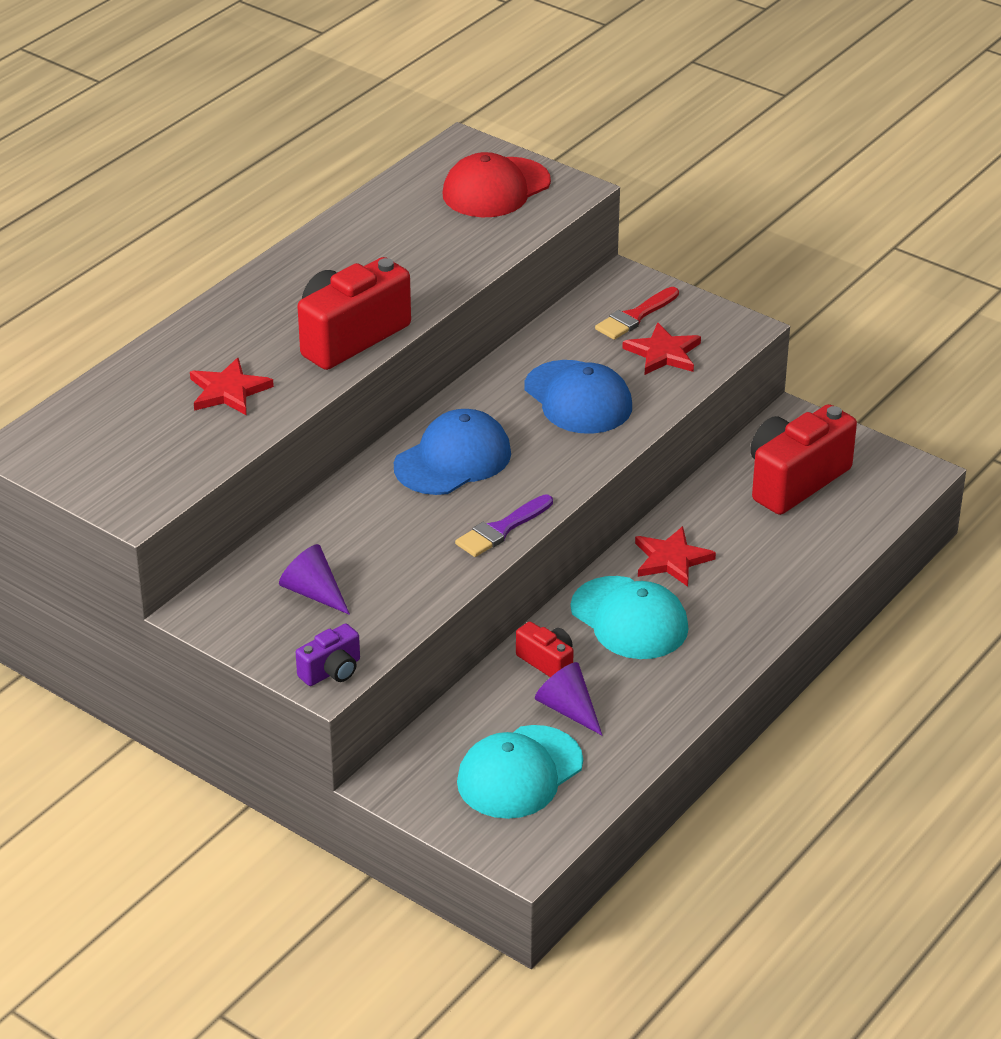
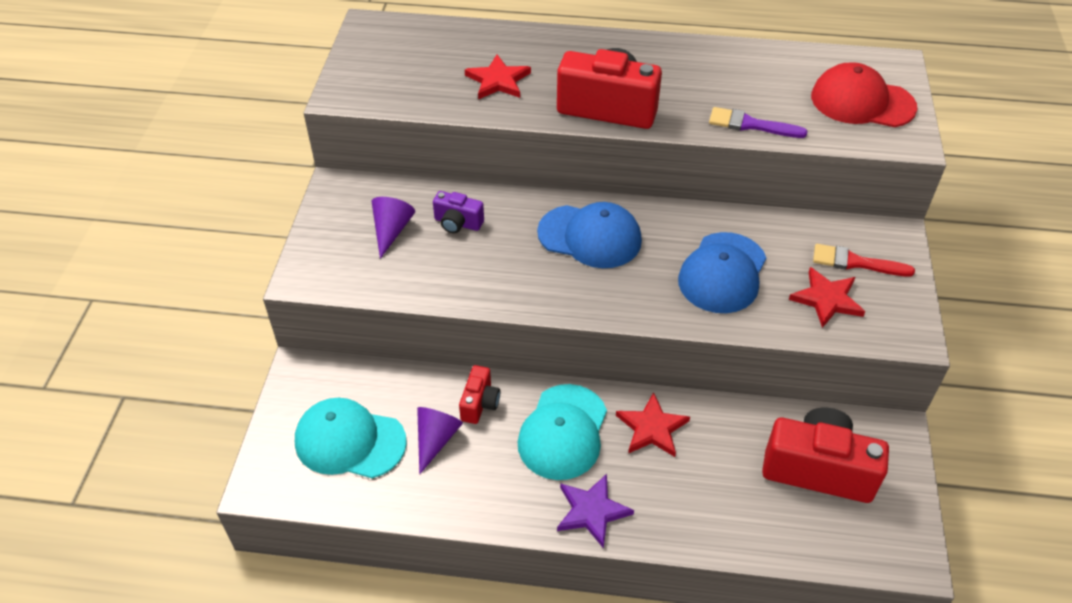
camera: 60 degrees right, 10 degrees up
(332, 671) = (314, 276): purple camera -> purple camera (457, 223)
(502, 529) = (531, 297): purple brush -> purple brush (751, 125)
(733, 635) = (592, 511): none -> purple star

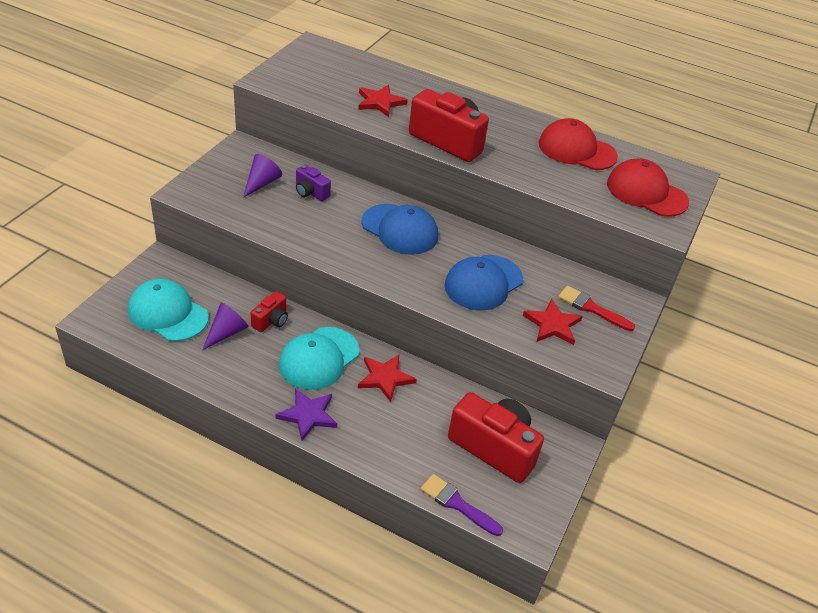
camera: 15 degrees right, 5 degrees down
(751, 125) = (548, 182): purple brush -> purple brush (457, 504)
(756, 71) = (576, 150): none -> red cap

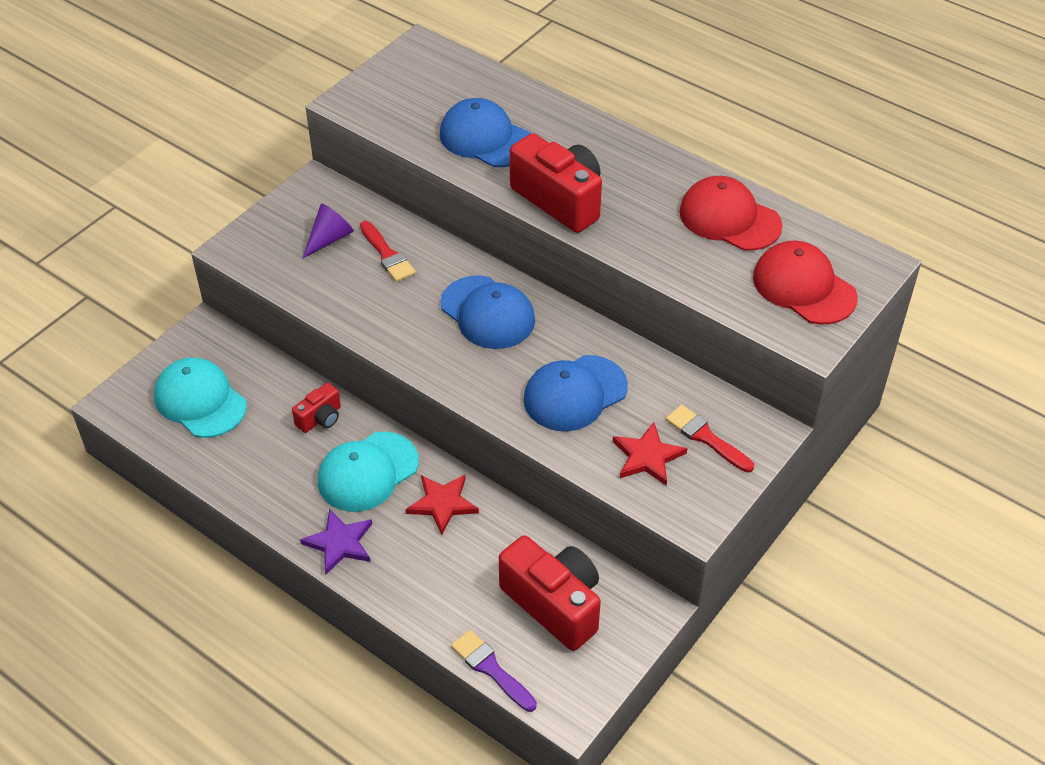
camera: 15 degrees right, 5 degrees up
(226, 333) = (264, 430): purple cone -> none
(311, 192) = (387, 255): purple camera -> red brush
(380, 102) = (486, 138): red star -> blue cap

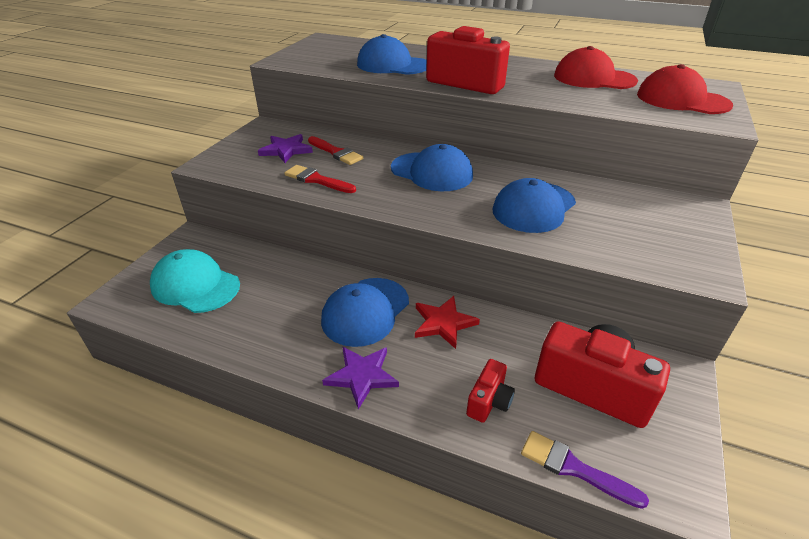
camera: 15 degrees left, 10 degrees down
(320, 418) = (309, 279): red camera -> red camera (489, 401)
(329, 239) = (286, 150): purple cone -> purple star
(367, 472) = (365, 311): turquoise cap -> blue cap
(647, 457) = (626, 237): red star -> none
(706, 437) = (659, 217): red brush -> red brush (317, 180)

